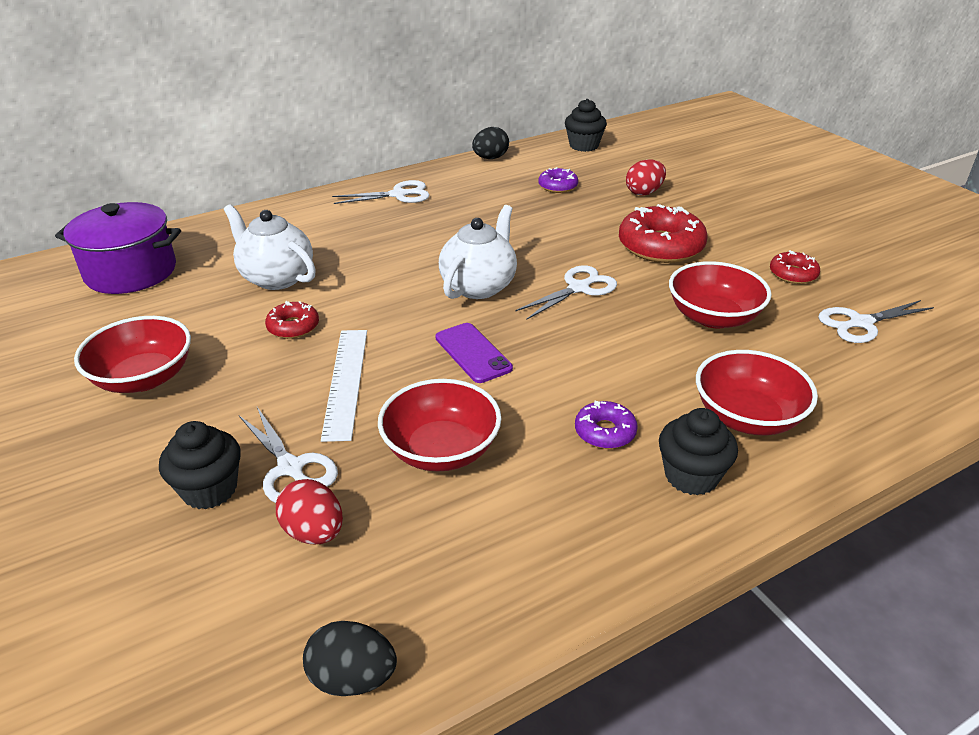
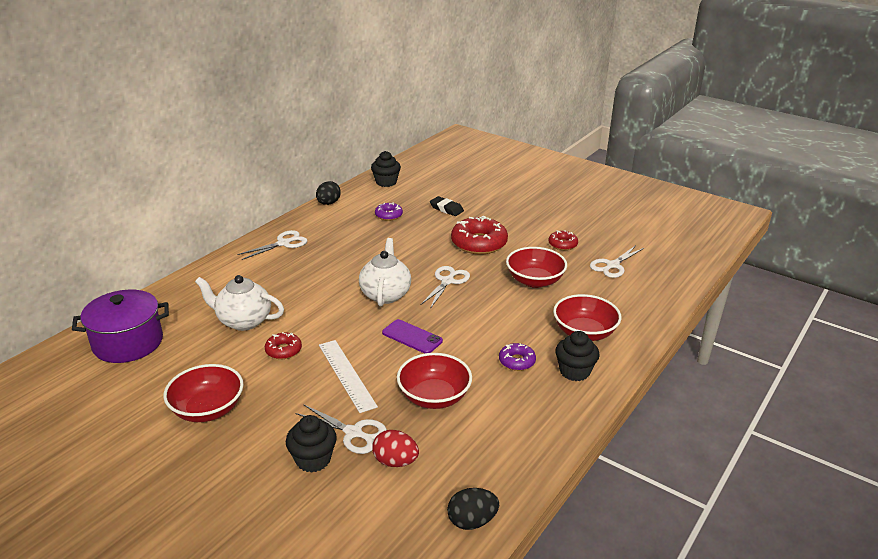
camera: 25 degrees left, 5 degrees down
(644, 192) = (446, 209): red egg -> black eraser

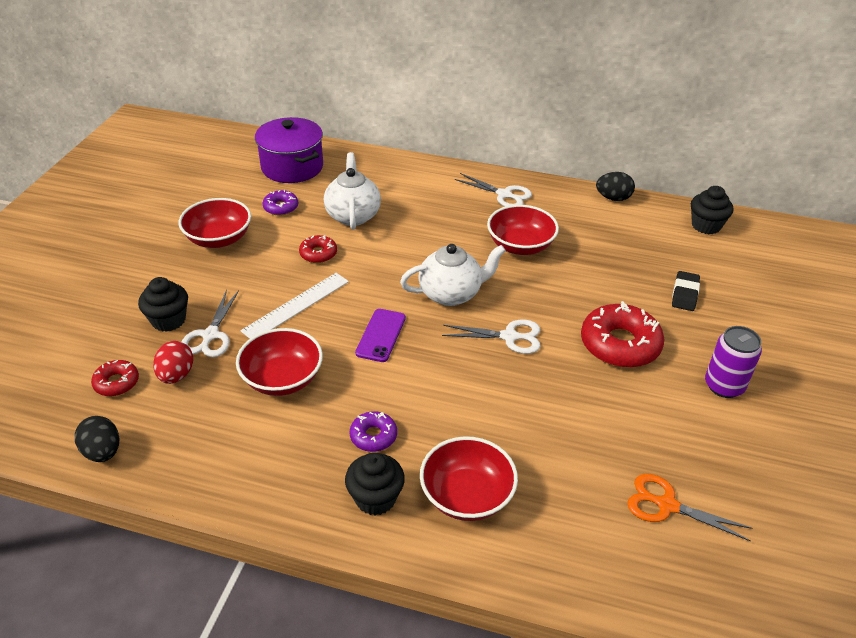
camera: 70 degrees right, 10 degrees up
(388, 215) = (625, 250): purple donut -> purple donut (281, 207)
(531, 221) = (724, 386): none -> purple can
(534, 281) = (564, 420): red bowl -> red bowl (520, 246)
(562, 244) = (684, 433): red donut -> red donut (116, 383)
(612, 265) = (667, 505): white scissors -> orange scissors

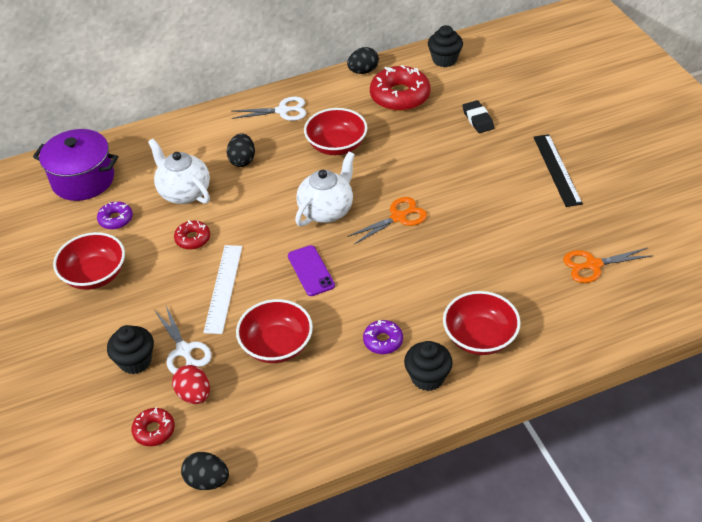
camera: 35 degrees left, 5 degrees up
(426, 215) = (242, 160): none -> black egg
(509, 337) = (398, 217): white scissors -> orange scissors
(620, 344) = (472, 179): red donut -> red donut (400, 96)
(724, 386) = (556, 169): purple can -> black ruler

